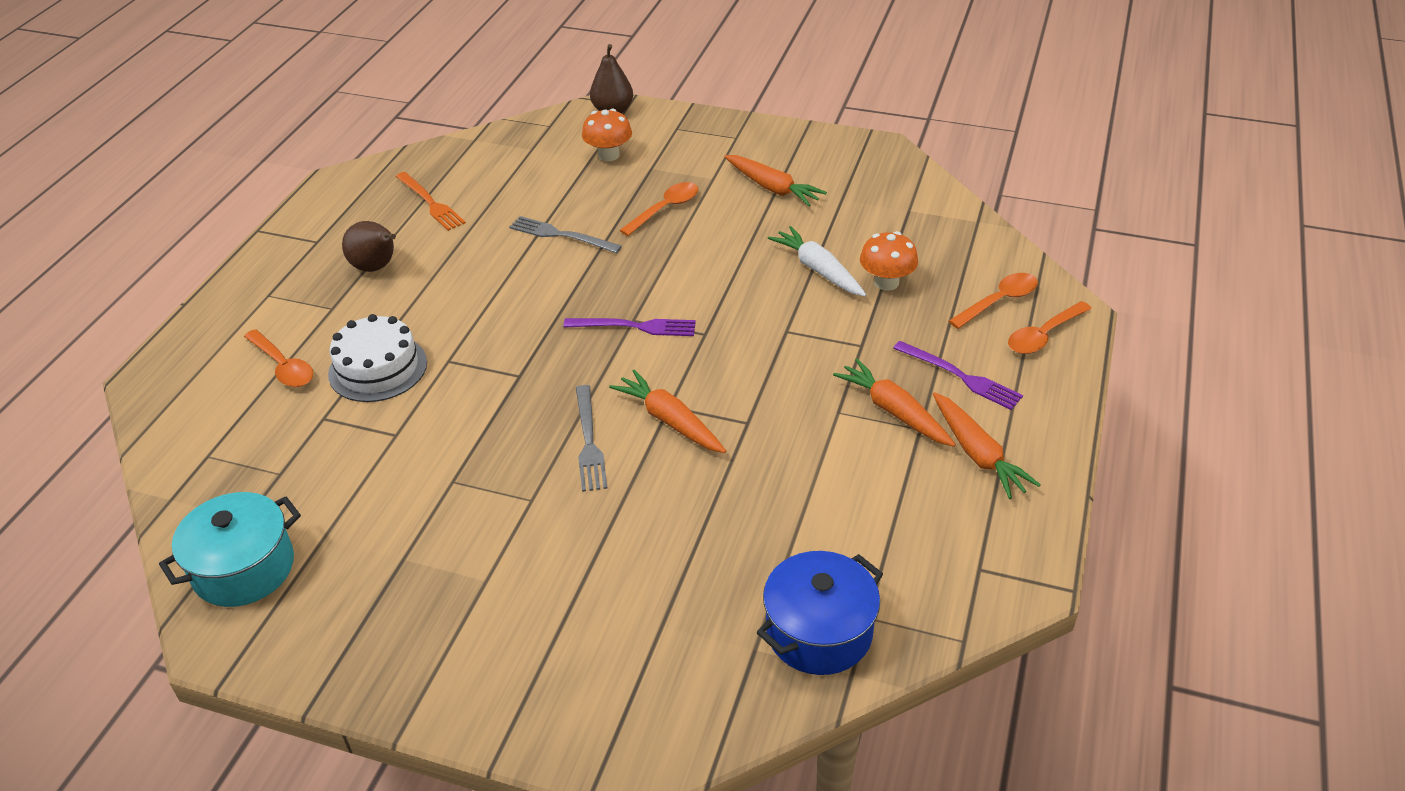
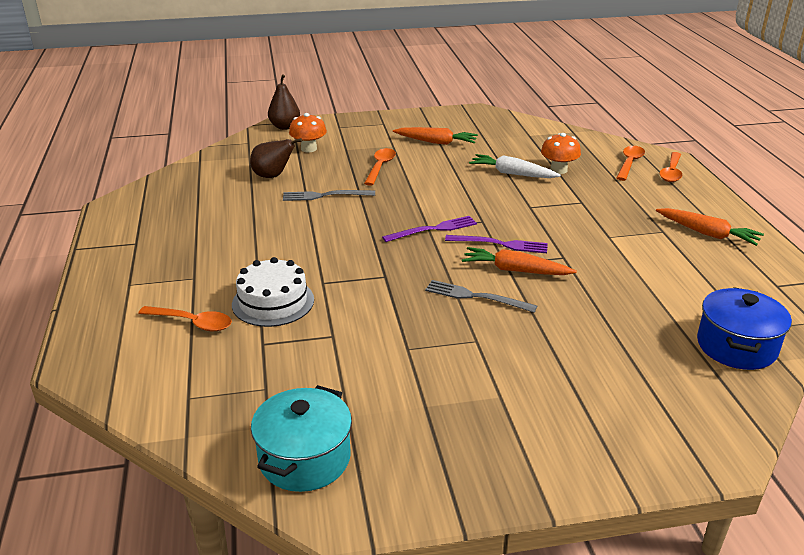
camera: 30 degrees left, 10 degrees down
(376, 267) = (204, 246): brown pear -> brown pear (273, 176)
(430, 203) = (205, 201): orange fork -> none
(589, 441) = (476, 297): grey fork -> grey fork turned 150 degrees clockwise
(894, 411) = (639, 227): orange carrot -> none
(960, 376) = (653, 201): purple fork -> purple fork (500, 244)

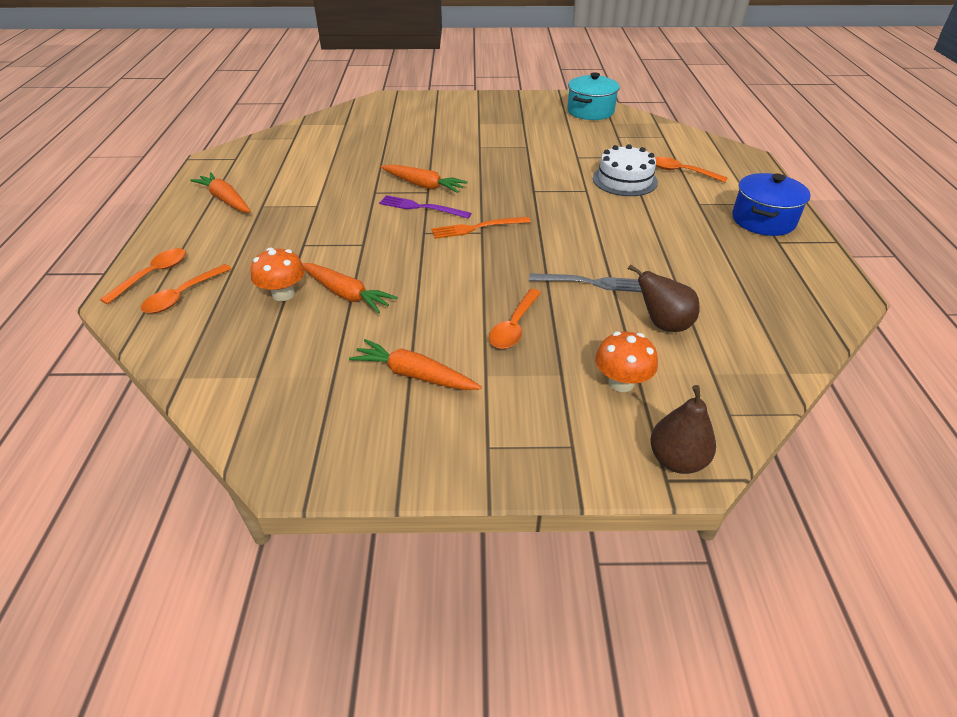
camera: 170 degrees left, 10 degrees up
(433, 229) = (477, 228): purple fork -> orange fork
(476, 297) = (466, 170): grey fork -> none
(512, 173) = (346, 294): white carrot -> orange carrot
(736, 346) = (316, 131): blue pot -> blue pot (763, 220)

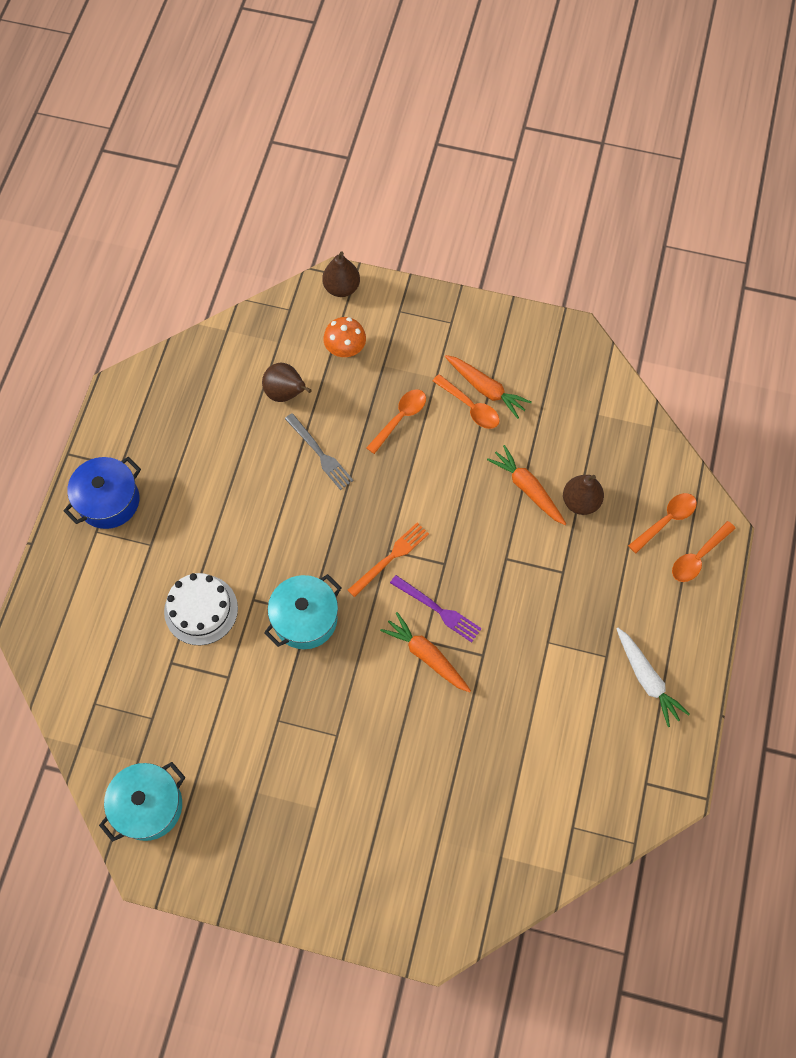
camera: 165 degrees left, 25 degrees up
(225, 200) = (647, 679): orange carrot -> white carrot
(283, 294) = (580, 502): orange mushroom -> brown pear
(477, 228) = (390, 558): orange fork -> orange fork turned 45 degrees counterclockwise
(535, 187) = (305, 619): none -> turquoise pot
(589, 283) = (319, 453): grey fork -> grey fork turned 150 degrees counterclockwise
(681, 172) = (128, 610): orange spoon -> orange spoon (470, 407)

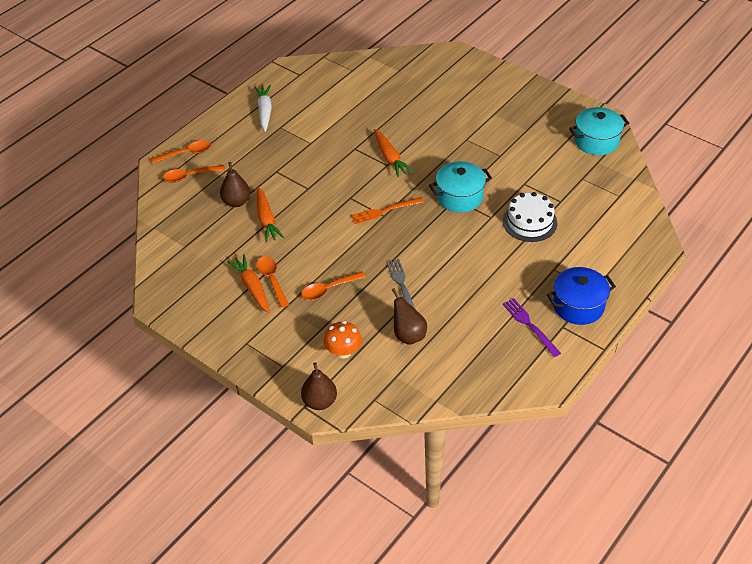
camera: 155 degrees left, 20 degrees down
(437, 609) = (369, 176): purple fork -> purple fork (530, 326)

